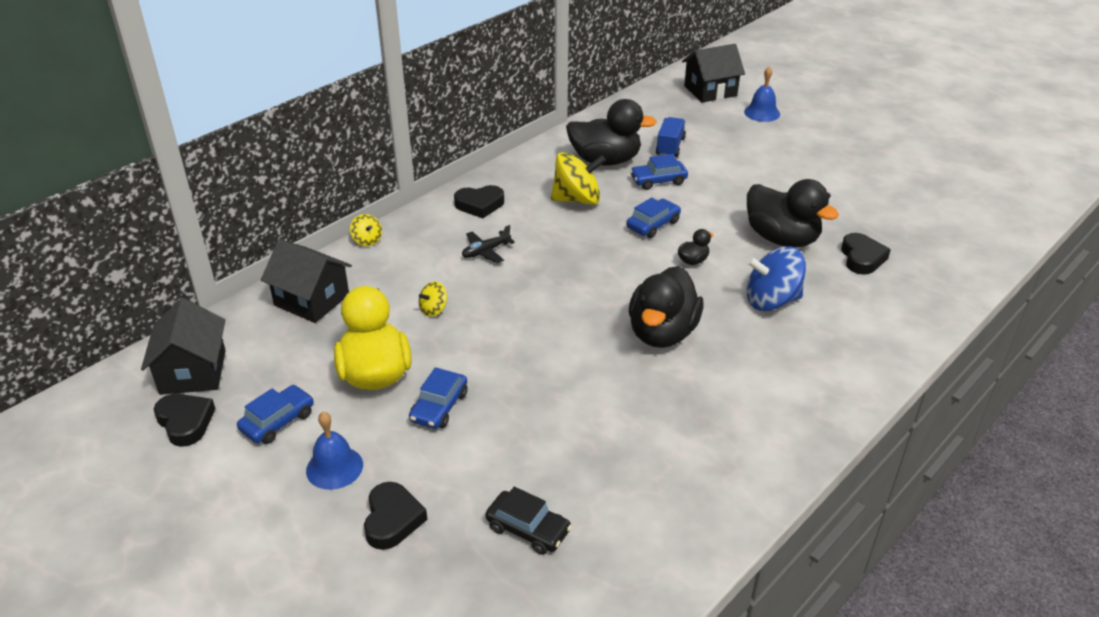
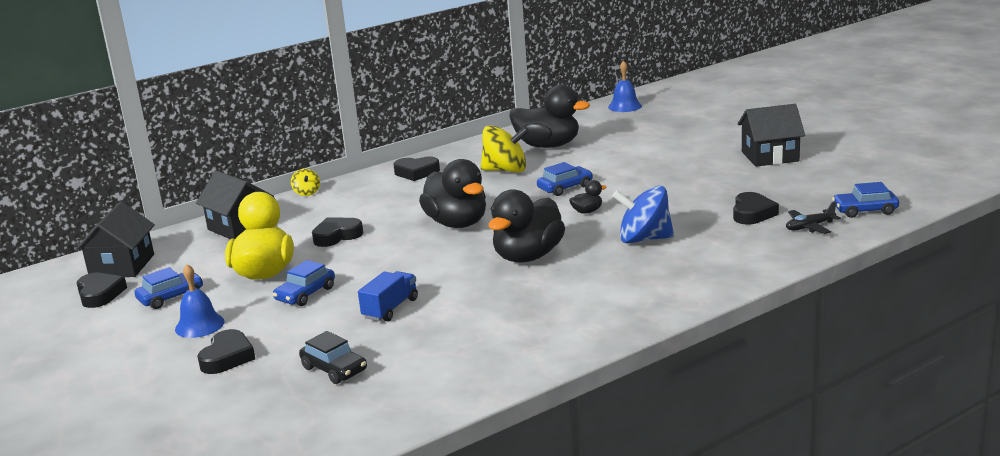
camera: 15 degrees right, 15 degrees down
(434, 310) = (337, 236): yellow spinning top -> black heart
(486, 251) = (403, 201): black plane -> black plane (809, 227)
(658, 181) = (589, 159): blue car -> blue car (865, 210)
(670, 147) = (615, 137): blue truck -> blue truck (390, 308)
(710, 91) = (678, 100): black house -> black house (770, 156)
(762, 113) = (720, 115): blue bell -> blue bell (625, 106)
(781, 239) = (682, 199): black duck -> black duck (457, 223)

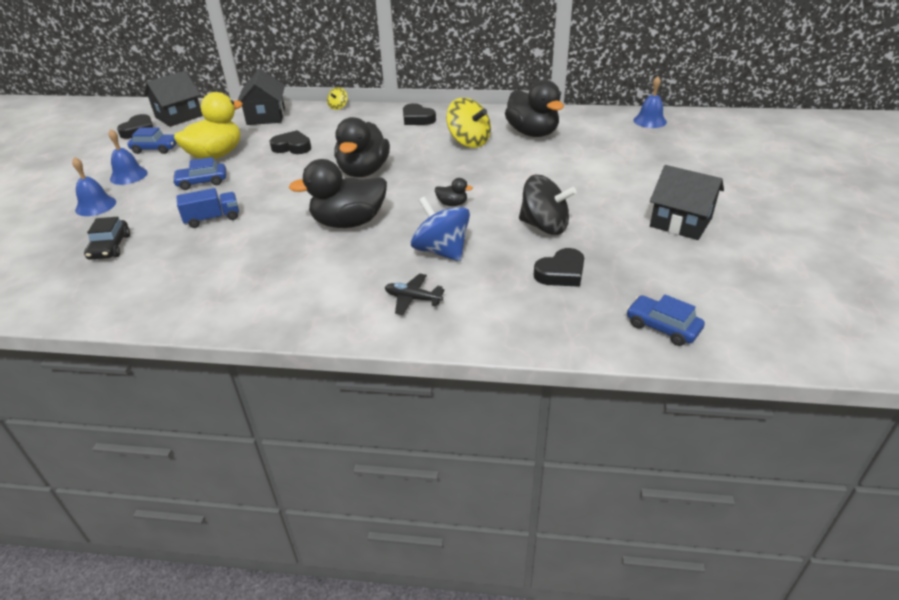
camera: 40 degrees right, 15 degrees up
(227, 357) = (95, 206): black heart -> blue bell
(565, 187) = (477, 175): blue car -> none
(686, 195) = (544, 226): none -> black spinning top
(809, 227) = (581, 315): black plane -> black plane (413, 299)

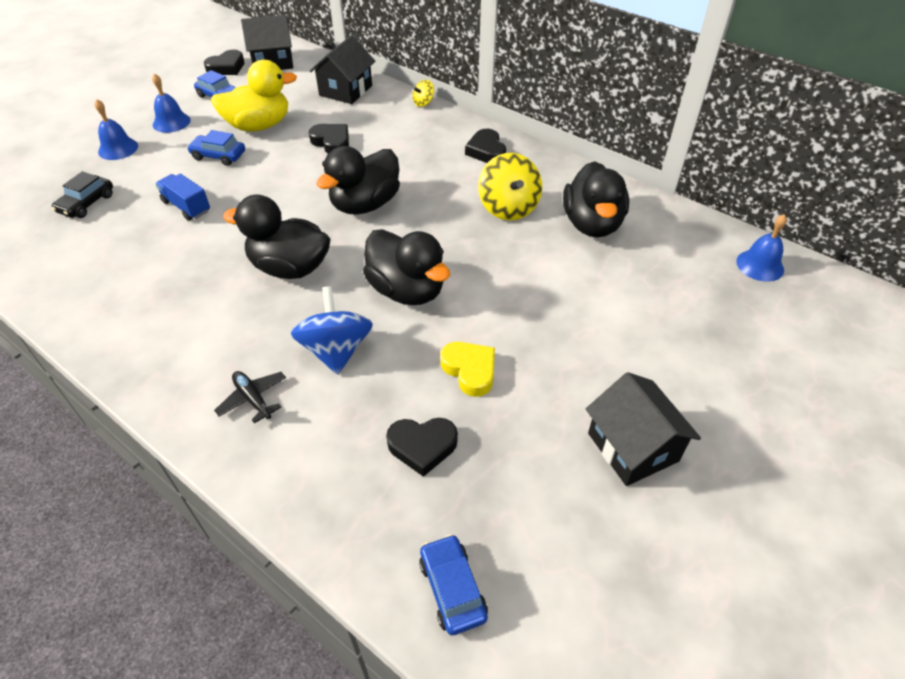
camera: 30 degrees right, 10 degrees up
(212, 219) = (186, 206): blue truck -> blue truck turned 150 degrees counterclockwise
(452, 204) = (407, 290): black duck -> black duck, size x2.32
(544, 226) = (470, 370): black spinning top -> yellow heart

